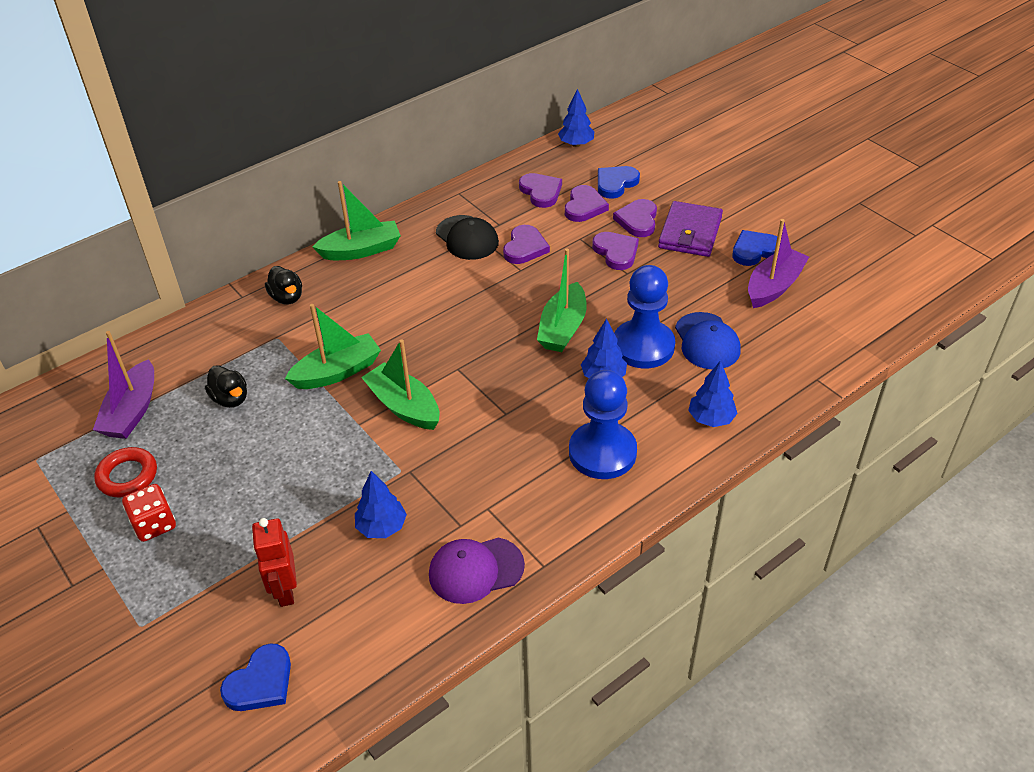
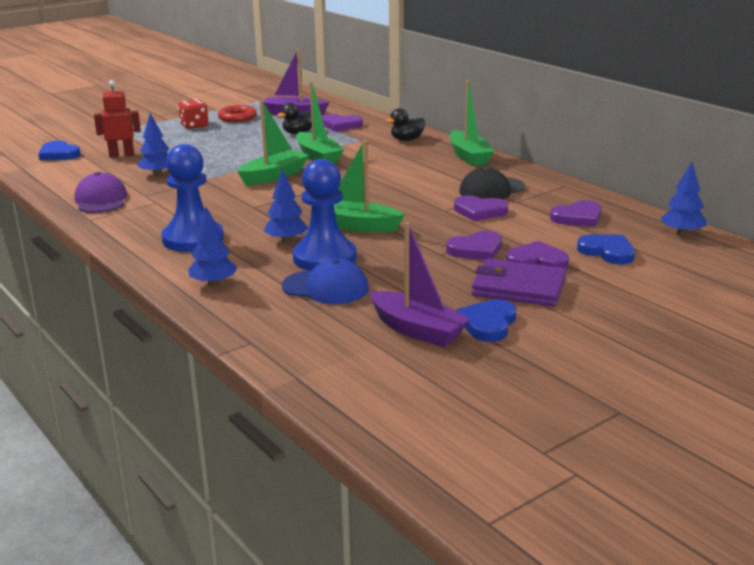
camera: 90 degrees right, 20 degrees down
(584, 206) = (556, 236): purple heart -> purple heart (341, 125)
(707, 341) = (326, 287): blue cap -> blue cap turned 150 degrees counterclockwise
(755, 250) = (488, 323): blue heart -> blue heart turned 135 degrees counterclockwise

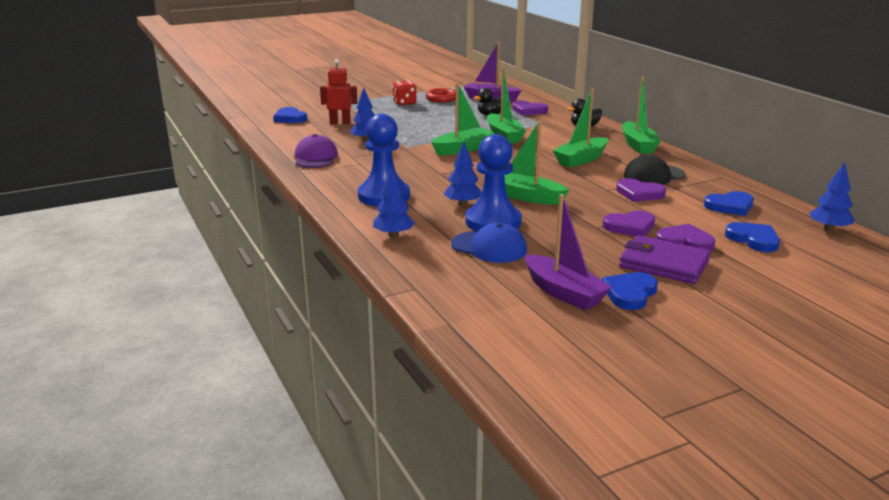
camera: 10 degrees right, 0 degrees up
(409, 178) = (581, 159): none -> green boat
(578, 217) = (730, 206): purple heart -> blue heart

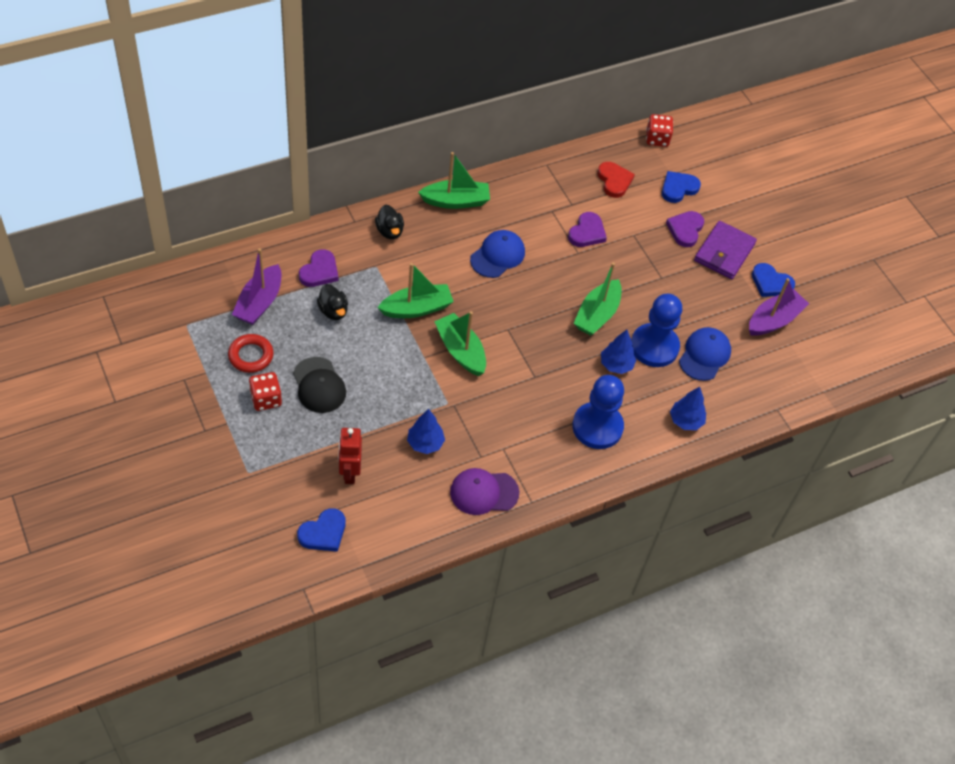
camera: 95 degrees left, 30 degrees up
(581, 159) = (497, 255): green boat -> blue cap
(630, 226) = (659, 256): purple heart -> none
(653, 175) = (543, 211): black cap -> black cap (319, 385)
(730, 206) = (614, 181): blue heart -> red heart
(828, 229) = (657, 139): blue tree -> red dice

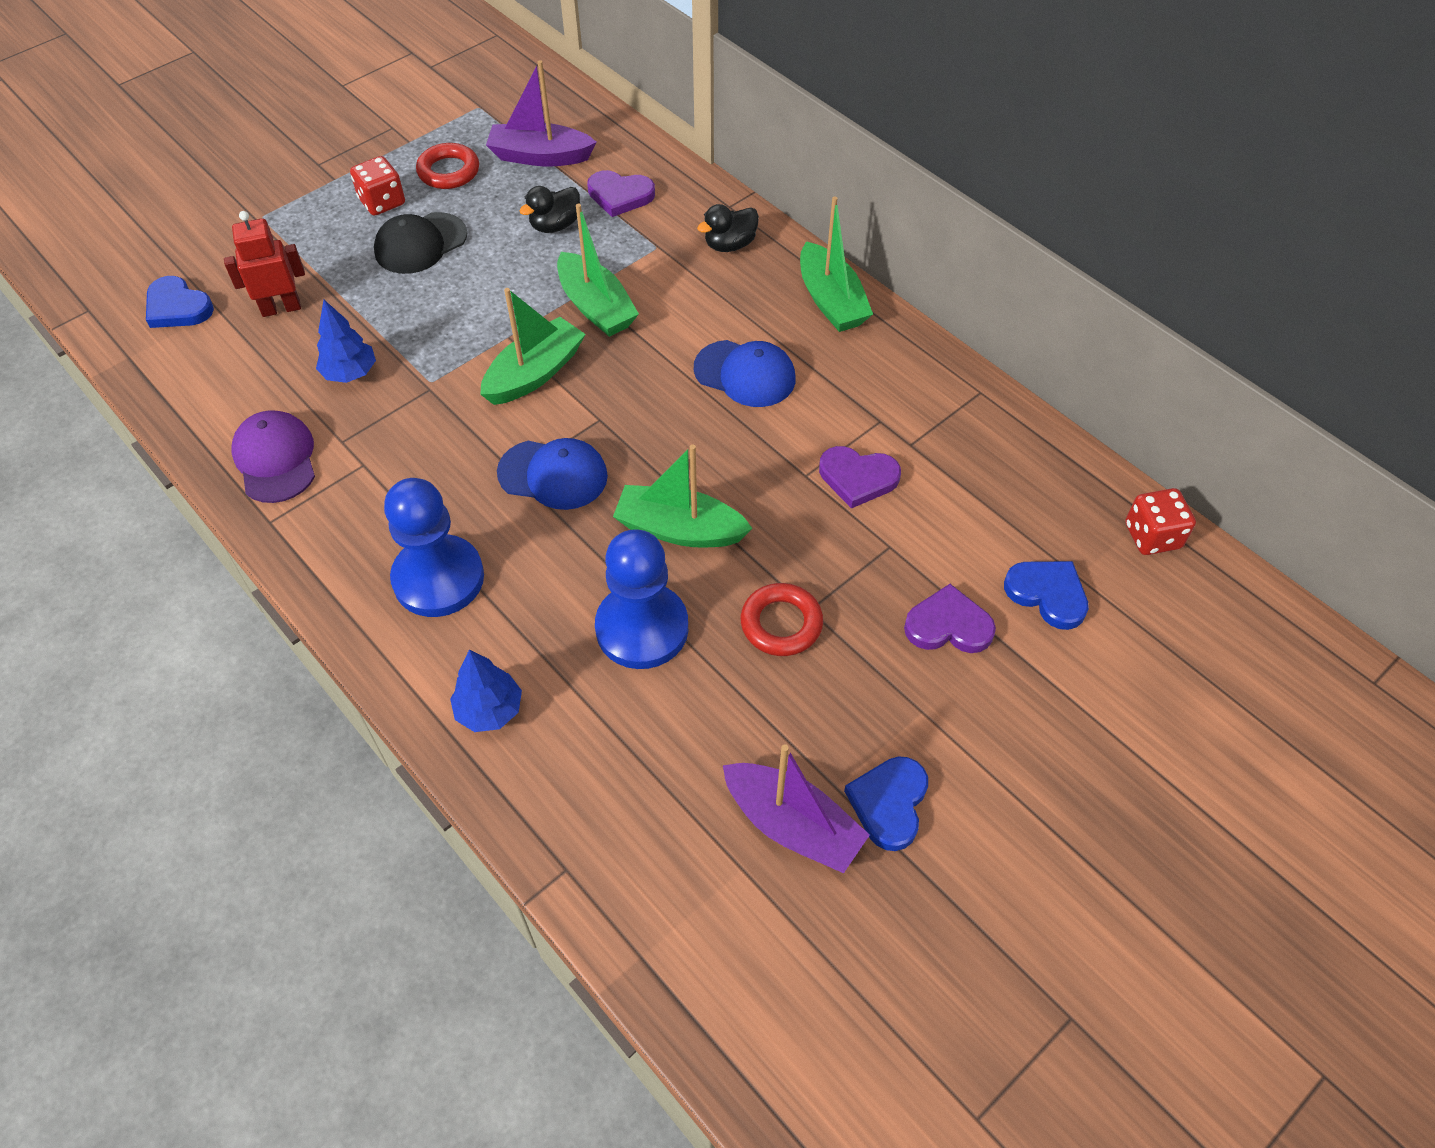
camera: 80 degrees right, 0 degrees up
(614, 181) = (1003, 492): red heart -> none
(616, 365) = (579, 579): blue tree -> none
(667, 291) = (781, 624): none -> red ring
(704, 355) = (653, 714): blue cap -> blue cap (553, 475)
(724, 252) = (926, 702): purple wallet -> none

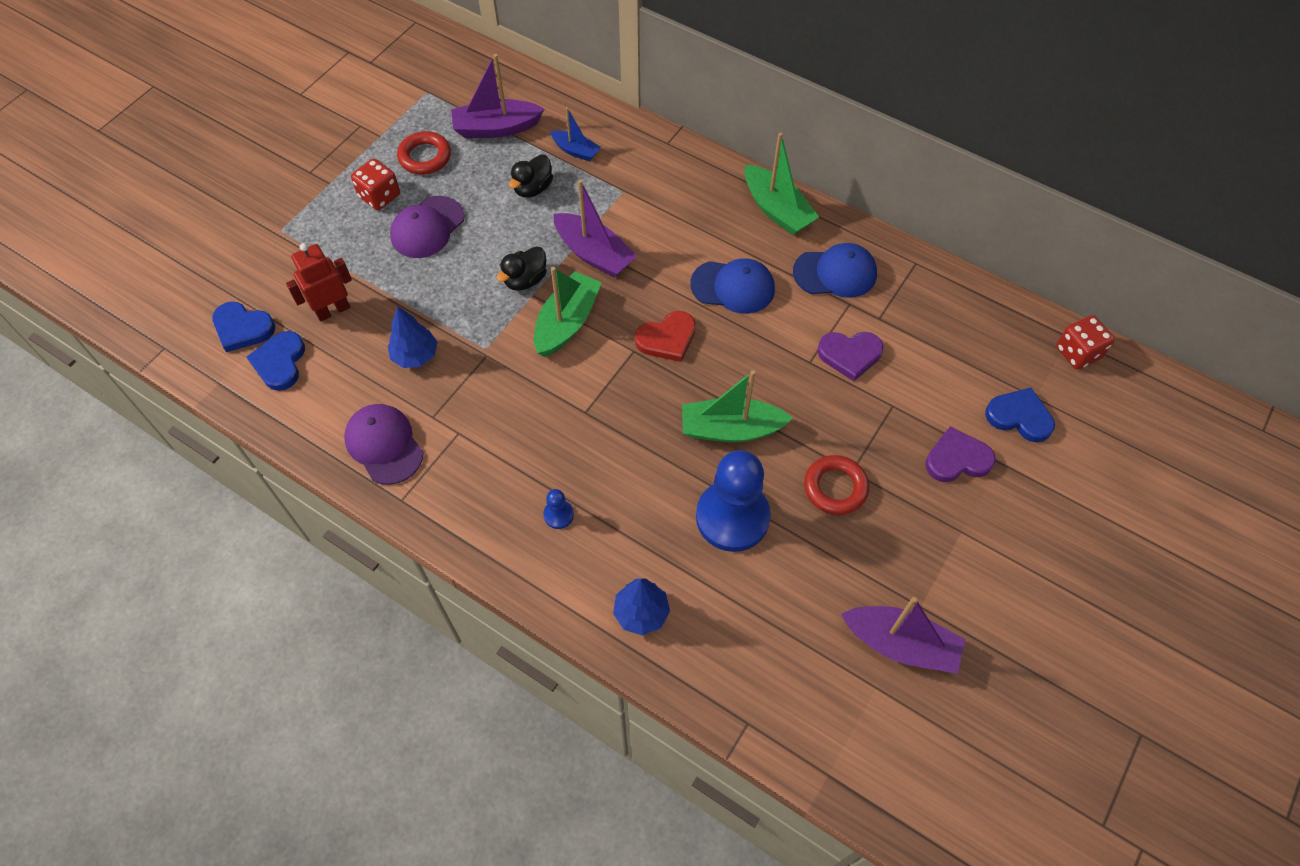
camera: 15 degrees left, 5 degrees up
(420, 244) = (427, 227): black cap -> purple cap
(438, 578) = (558, 515): blue pawn -> blue pawn, size x0.41
(553, 475) = (615, 406): blue cap -> blue cap (835, 273)
(596, 307) = (594, 254): green boat -> purple boat
(620, 195) = (576, 151): purple heart -> blue boat
(644, 414) = (667, 338): none -> red heart
(730, 245) = (680, 177): black duck -> black duck (525, 280)
(889, 803) = (963, 609): blue heart -> blue heart (280, 362)

